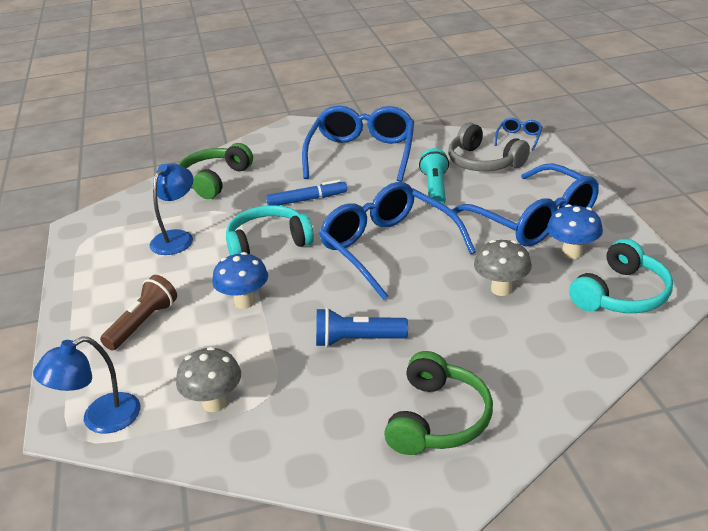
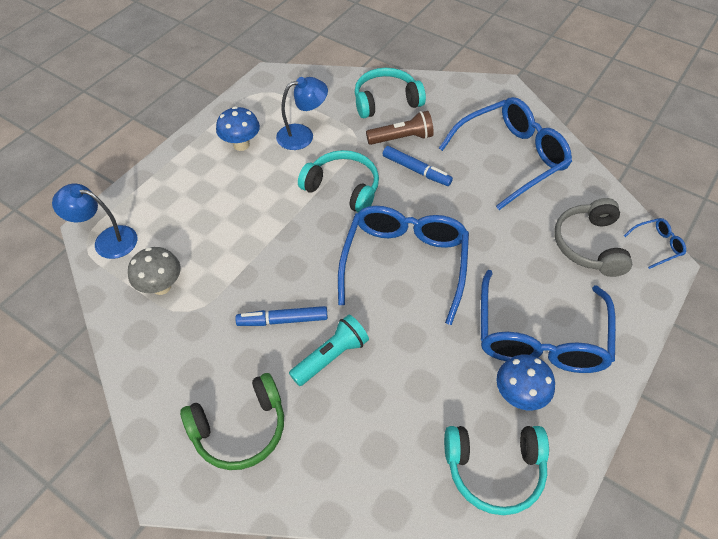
camera: 45 degrees right, 20 degrees up
(143, 323) = (204, 190): brown flashlight -> brown flashlight (402, 138)
(214, 180) = (386, 101): green headphones -> turquoise headphones
(244, 302) = (269, 225): blue mushroom -> blue mushroom (241, 145)
(357, 340) = (283, 320): blue flashlight -> blue marker
(435, 188) = (514, 238): turquoise flashlight -> turquoise flashlight (331, 356)
(501, 289) = (421, 374): grey mushroom -> none

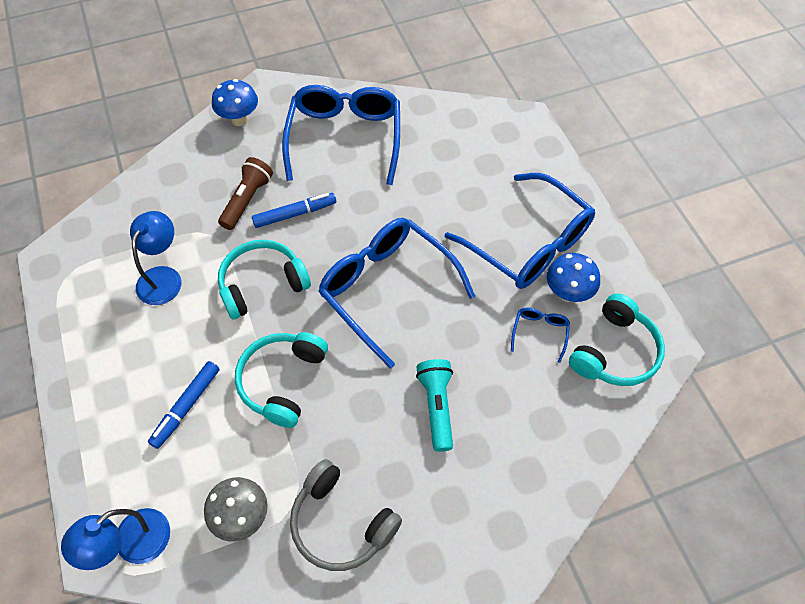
camera: 55 degrees left, 5 degrees up
(240, 428) = (454, 525): green headphones -> none
(241, 145) = (121, 339): blue mushroom -> blue mushroom (239, 119)
(283, 320) = (370, 425): blue marker -> blue marker (186, 407)
(386, 101) = (189, 182): turquoise headphones -> turquoise headphones (283, 381)
(589, 245) = (474, 152): grey headphones -> grey headphones (341, 523)
(657, 245) = (508, 112): blue glasses -> blue glasses (539, 332)

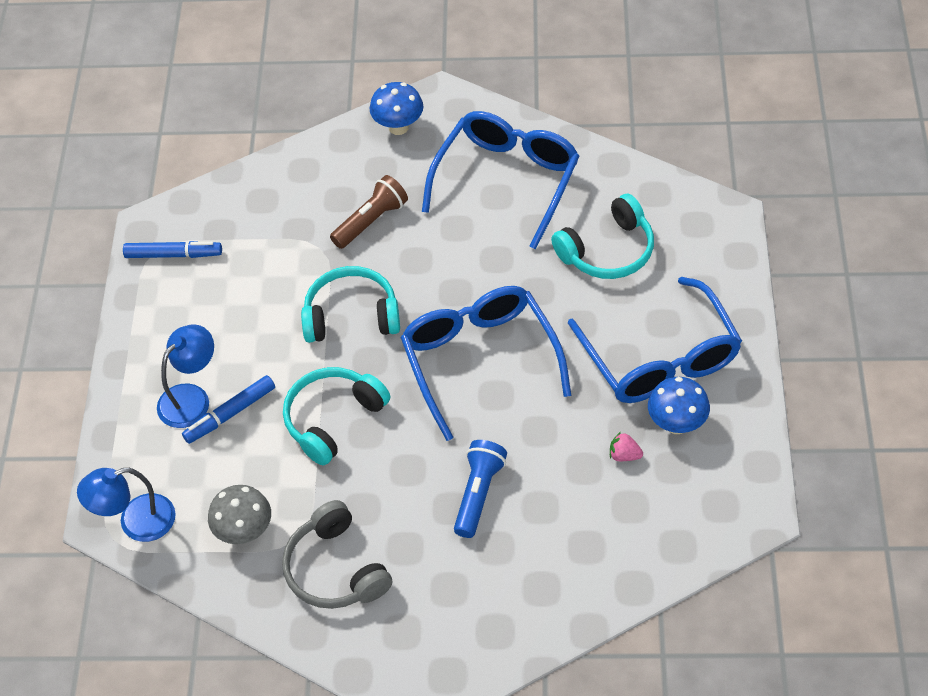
camera: 25 degrees right, 5 degrees down
(163, 277) = (254, 278): blue lamp -> blue lamp (191, 398)
(295, 214) = (416, 251): blue marker -> blue marker (173, 254)
(436, 406) = (478, 493): turquoise flashlight -> blue flashlight
(539, 332) = (624, 455): blue glasses -> pink strawberry
(614, 351) = (697, 500): turquoise headphones -> turquoise headphones (607, 250)

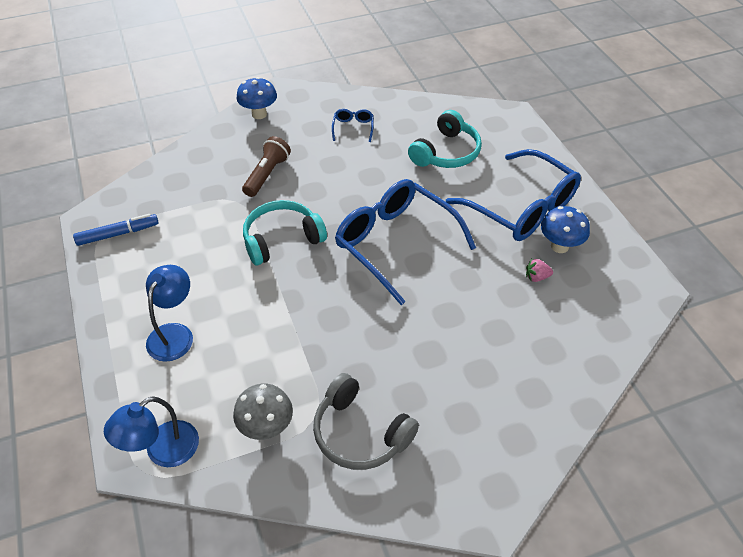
camera: 25 degrees left, 5 degrees down
(230, 414) = (213, 337): blue marker -> none
(333, 419) = (302, 316): turquoise headphones -> none
(478, 493) = (445, 336): blue flashlight -> none
(507, 180) = (353, 128): blue glasses -> blue glasses, size x0.41

